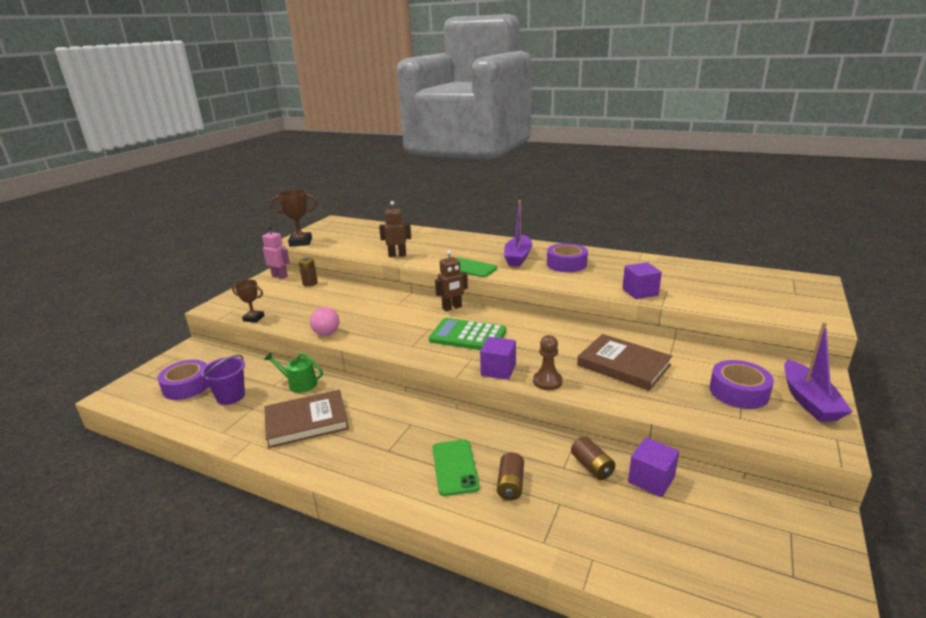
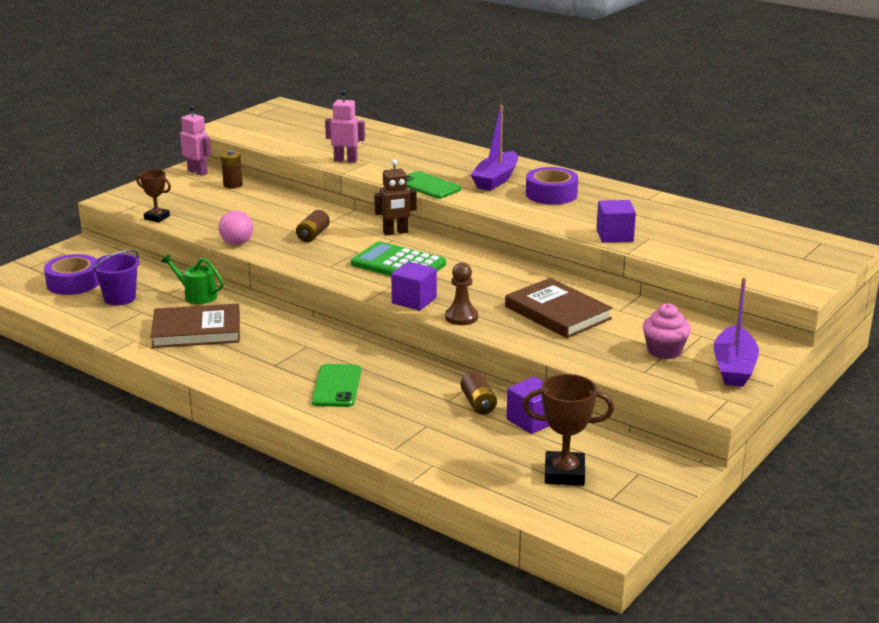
camera: 10 degrees right, 0 degrees up
(300, 242) = (230, 130): brown trophy -> brown trophy (564, 474)
(397, 255) = (345, 160): brown robot -> pink robot
(510, 485) = (386, 406): brown battery -> brown battery (313, 235)
(738, 392) = (664, 351): purple tape -> pink cupcake

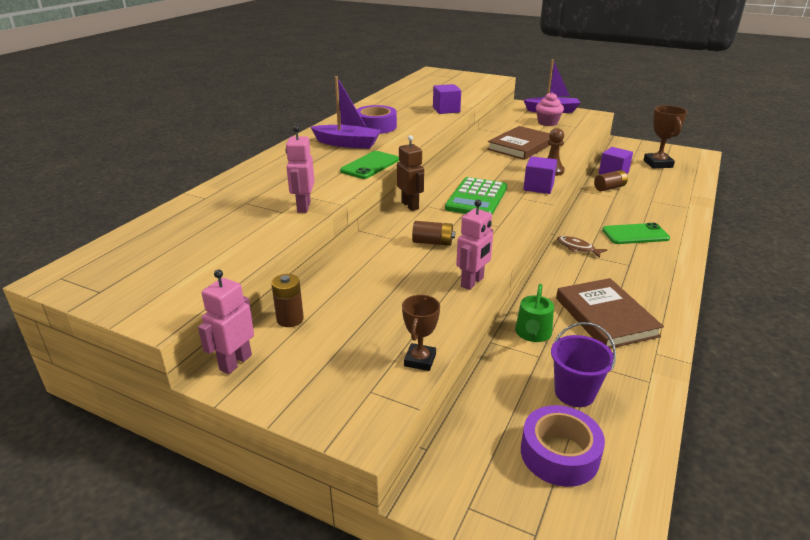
camera: 100 degrees left, 5 degrees up
(237, 243) = (472, 282): pink ball -> pink robot
(324, 344) = (577, 248): none -> brown fish

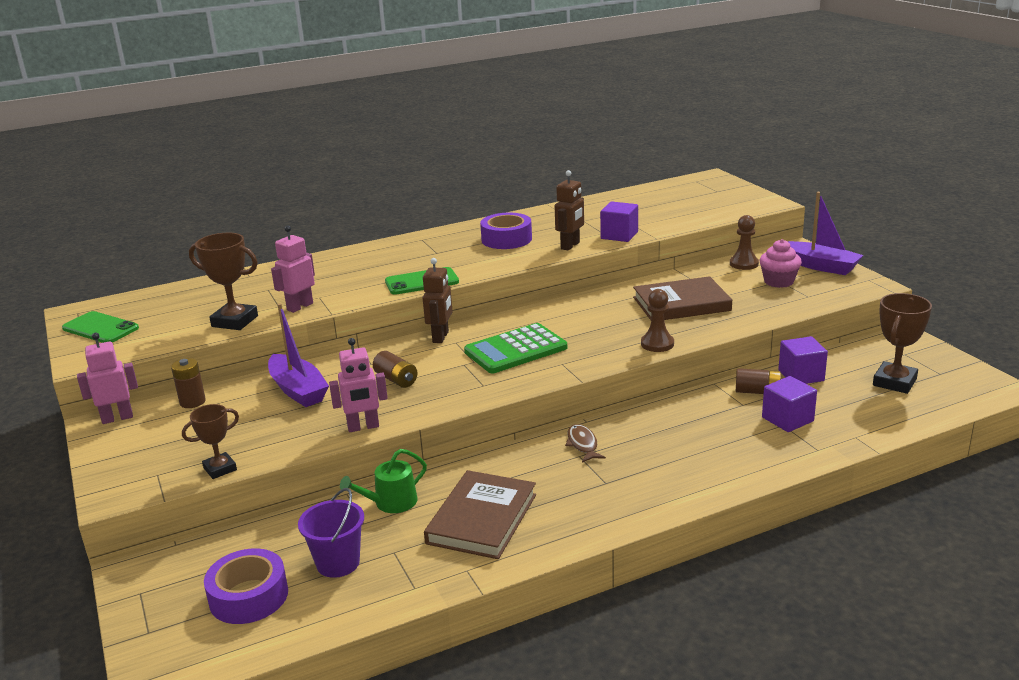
camera: 40 degrees right, 5 degrees down
(264, 234) = (235, 321): none -> brown trophy
(347, 144) = (445, 252): purple boat -> purple boat (298, 390)
(428, 121) = (570, 246): none -> brown robot
(512, 118) = (744, 264): none -> brown pawn
(538, 187) = (604, 358): purple cube -> purple cube (787, 419)
(635, 234) = (678, 455): green phone -> green phone (100, 328)

